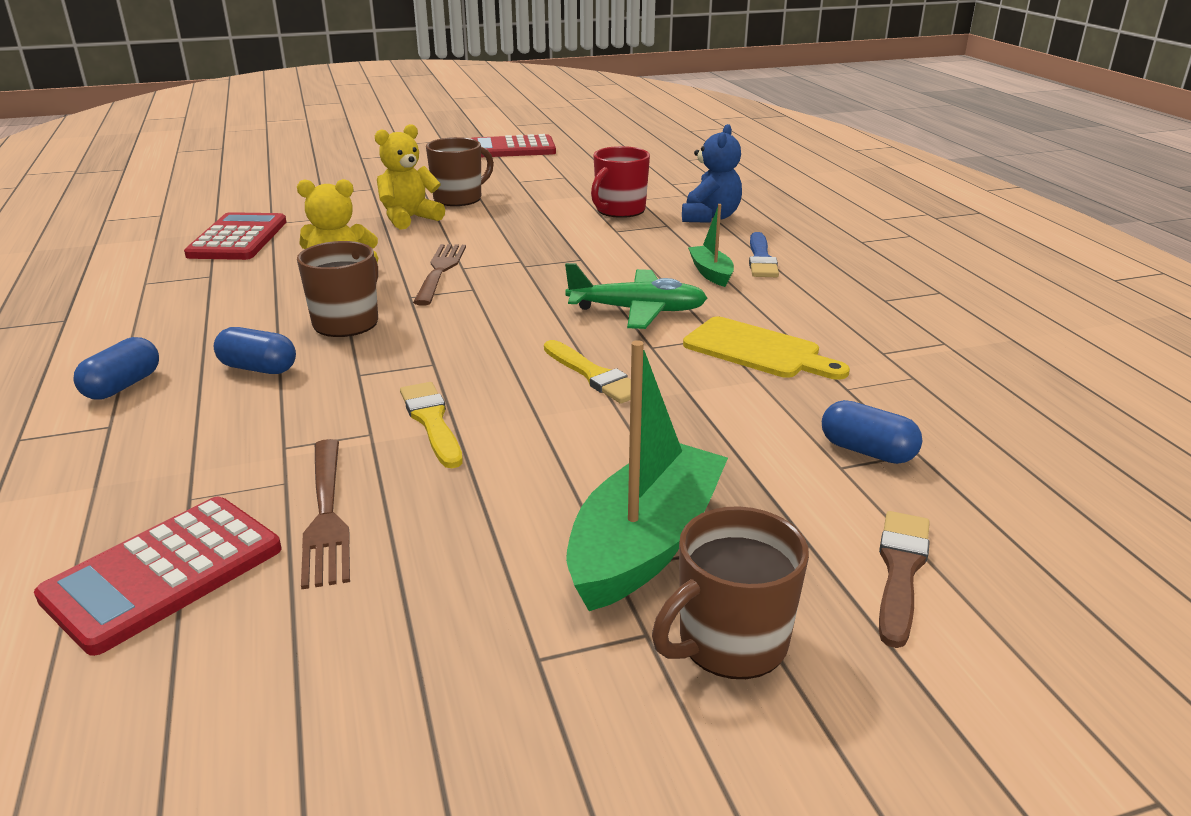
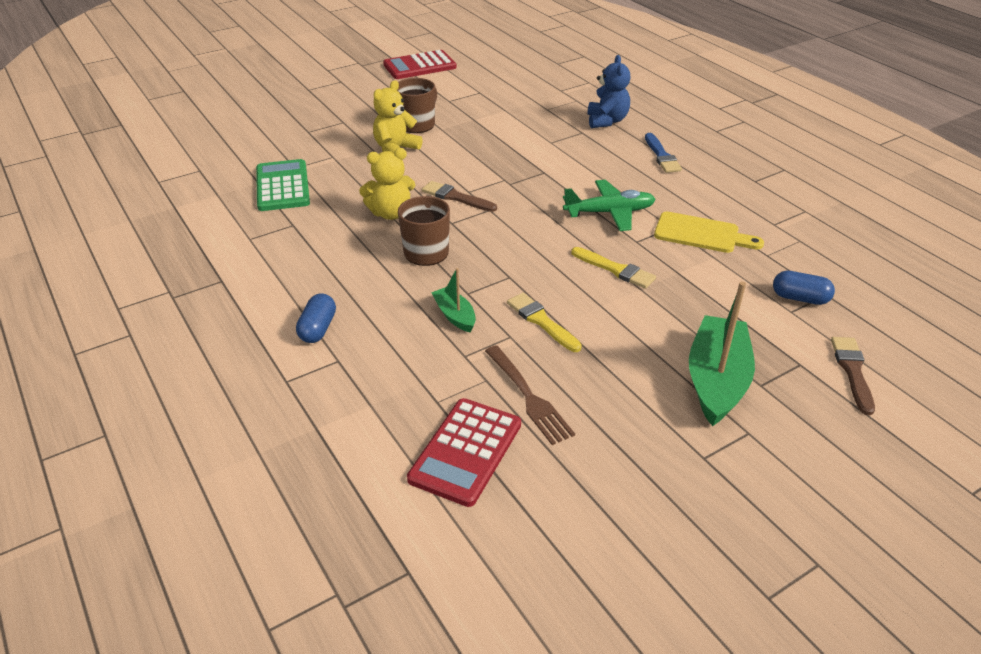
camera: 15 degrees left, 10 degrees up
(238, 238) = (282, 186): red calculator -> green calculator
(258, 368) = (397, 299): blue capsule -> none
(440, 271) = (456, 197): brown fork -> brown brush
(619, 210) = (541, 122): red mug -> none
(711, 273) = (637, 173): green boat -> green boat (455, 315)
(730, 643) = (791, 429): brown mug -> none

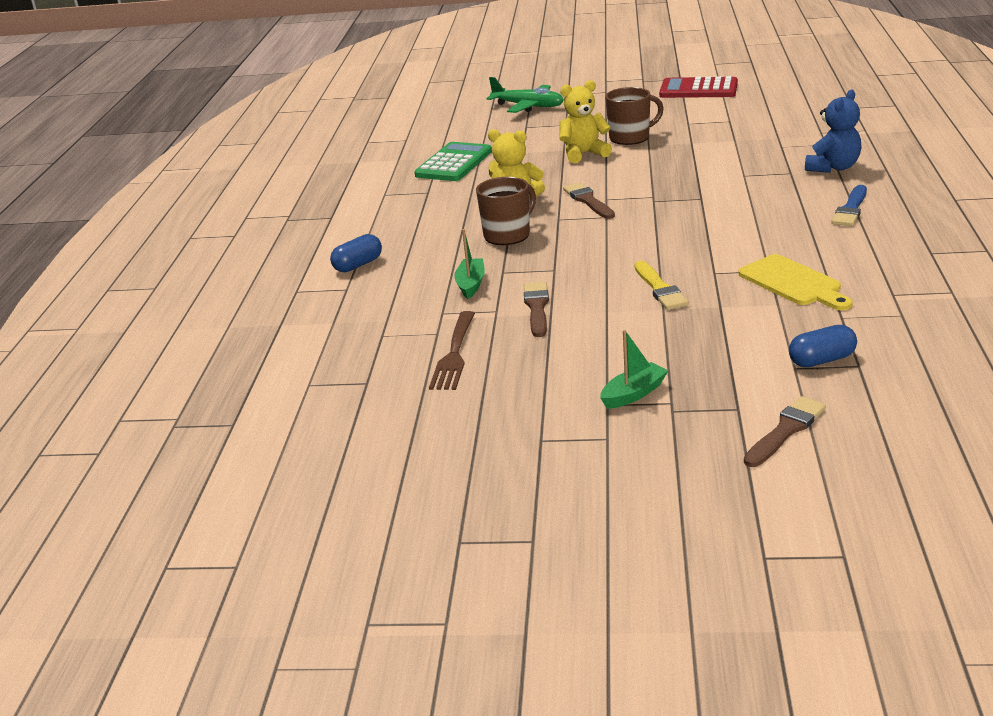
camera: 40 degrees right, 10 degrees down
(466, 451) = (360, 372): red calculator -> none
(541, 321) = (537, 308): yellow brush -> brown brush
(610, 213) = (720, 244): green plane -> green plane (528, 106)
(716, 380) = (633, 394): green boat -> green boat, size x0.51
(800, 298) = (821, 360): blue capsule -> blue capsule turned 75 degrees counterclockwise

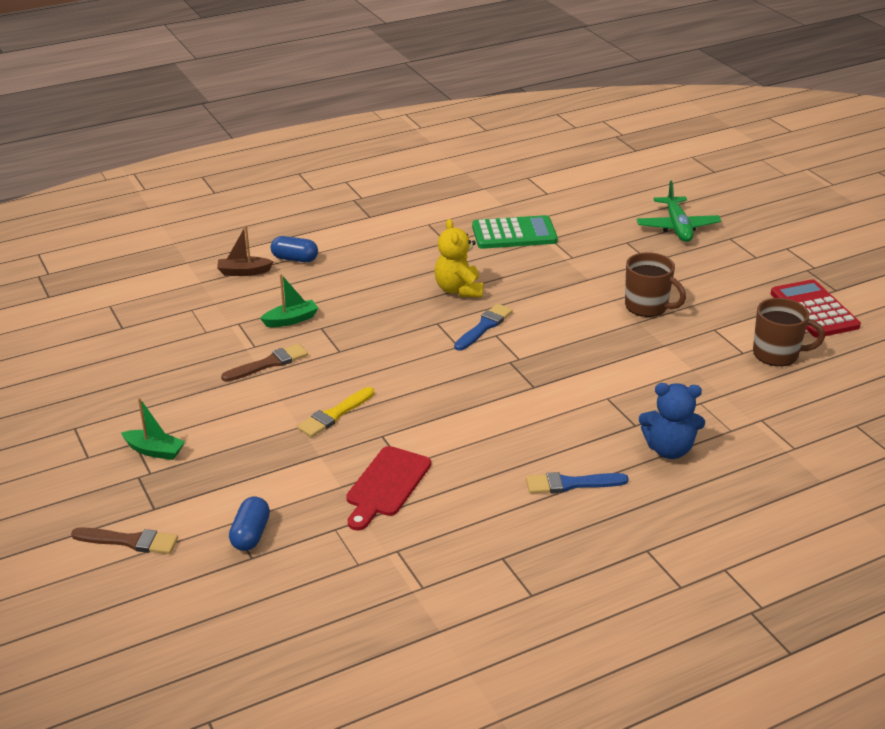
camera: 55 degrees right, 5 degrees up
(346, 295) = (244, 272): none -> brown boat
(454, 353) = (178, 350): brown fork -> none
(508, 235) = (389, 308): brown mug -> brown mug (777, 354)
(584, 154) = (587, 292): yellow teddy bear -> none
(588, 201) = (484, 327): brown brush -> blue brush
(793, 283) = (386, 485): yellow cutting board -> red cutting board
(821, 360) = (251, 534): blue capsule -> blue capsule turned 60 degrees clockwise

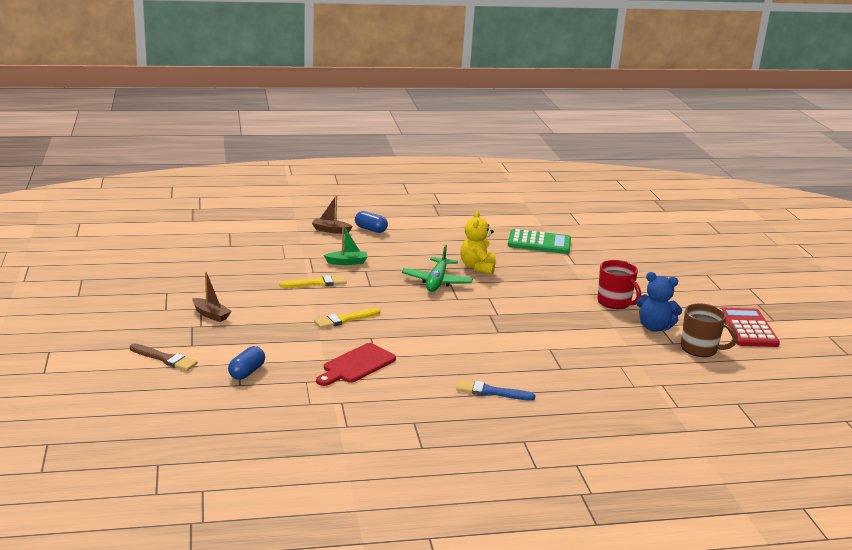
camera: 15 degrees right, 10 degrees down
(154, 451) = (211, 315): green boat -> brown boat
(268, 363) = (316, 283): brown brush -> yellow brush
(484, 327) = (483, 291): blue brush -> none
(647, 306) = (615, 302): brown mug -> red mug
(669, 449) = (578, 387): blue teddy bear -> blue teddy bear (654, 327)
(677, 227) = (668, 261): green plane -> green plane (437, 282)

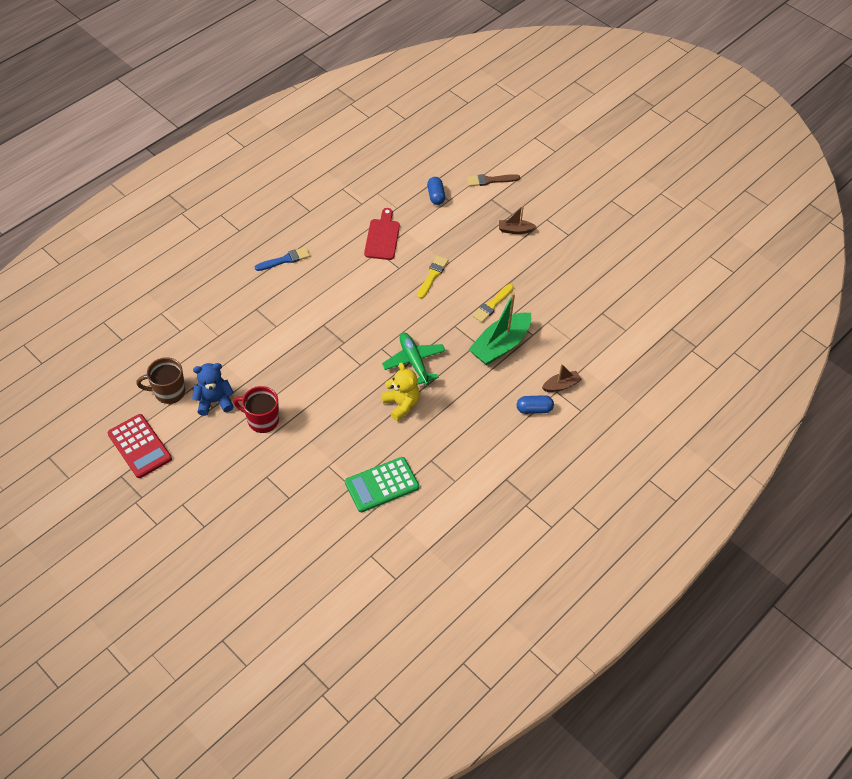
camera: 145 degrees right, 30 degrees up
(347, 262) = (500, 345): green boat -> green boat, size x1.95

